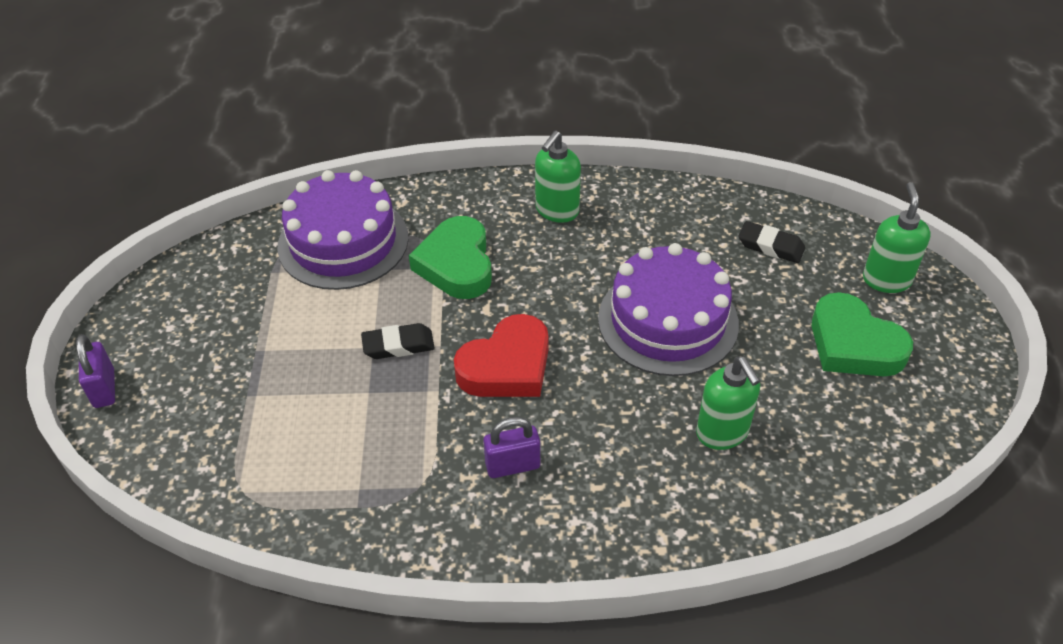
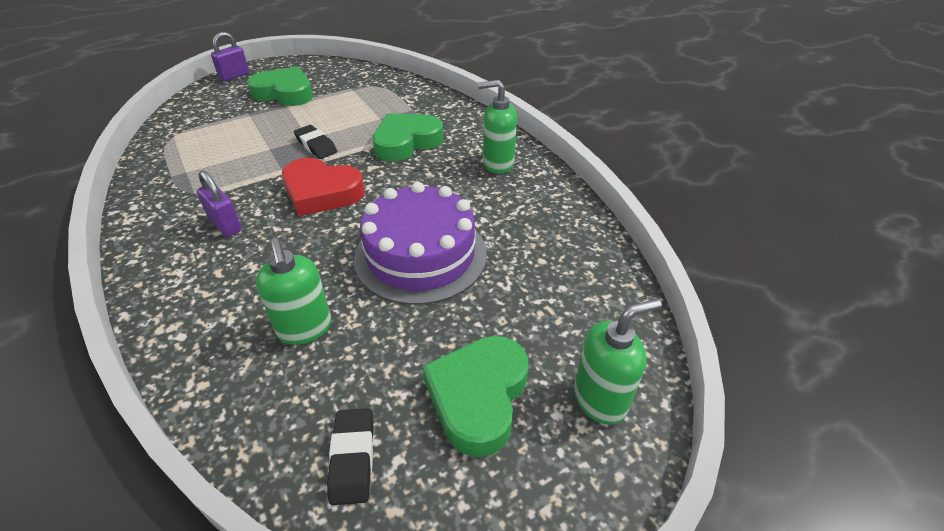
camera: 60 degrees right, 5 degrees down
(221, 343) = (284, 93): none -> green heart
(343, 242) = (394, 99): purple cake -> none
(722, 433) = (305, 329): green soap dispenser -> green soap dispenser turned 60 degrees counterclockwise
(770, 246) = (567, 291): black eraser -> black eraser (353, 458)

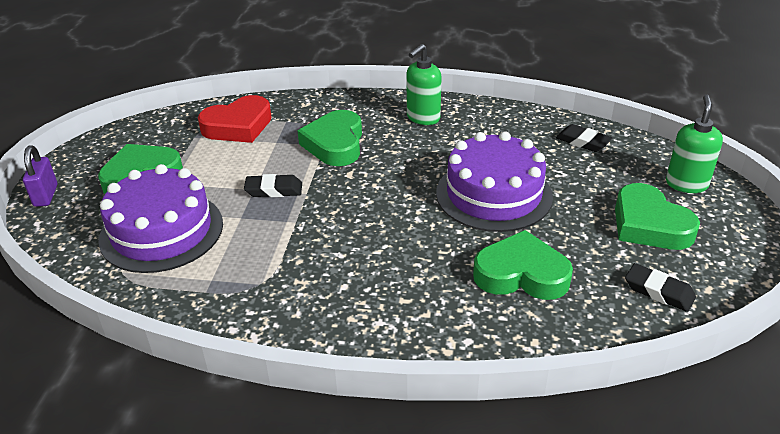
camera: 50 degrees left, 5 degrees down
(225, 225) = (339, 278): purple padlock -> none
(228, 128) = (161, 231): none -> purple cake
(305, 329) = (521, 274): green soap dispenser -> green heart
(321, 192) = (354, 211): red heart -> red heart (238, 126)
(583, 276) = (583, 142): none -> black eraser

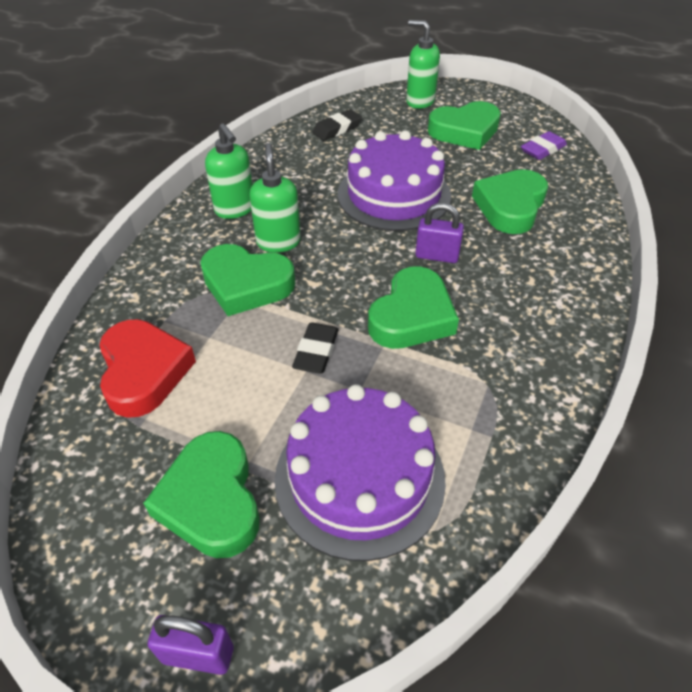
camera: 75 degrees left, 10 degrees up
(328, 231) = (412, 316): none -> green heart
(392, 147) = (278, 242): none -> green soap dispenser
(414, 234) = (436, 256): none -> purple padlock
(659, 291) = (542, 150): black eraser -> purple eraser

